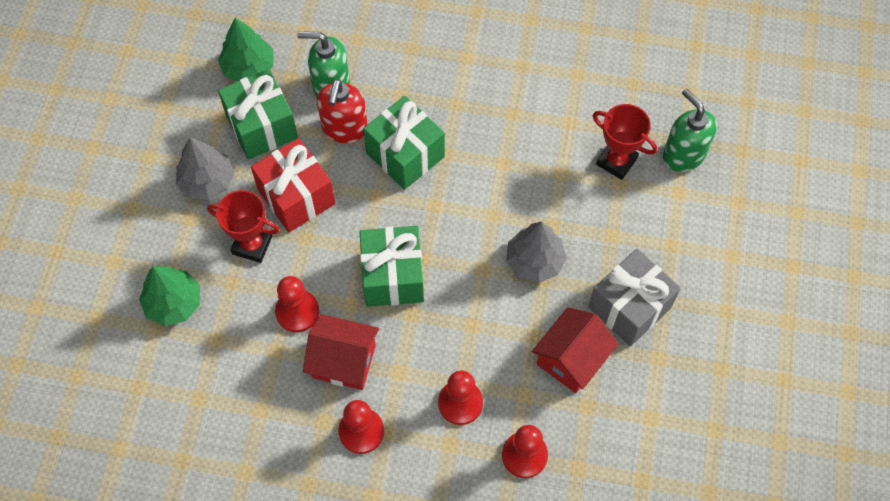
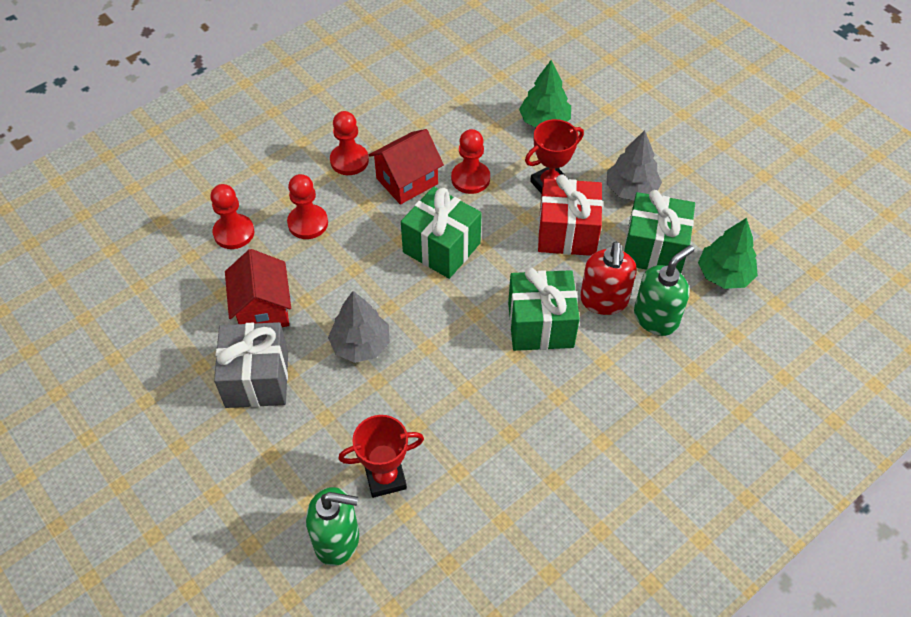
camera: 130 degrees right, 10 degrees down
(344, 129) = (603, 300): red soap dispenser -> red soap dispenser turned 135 degrees counterclockwise

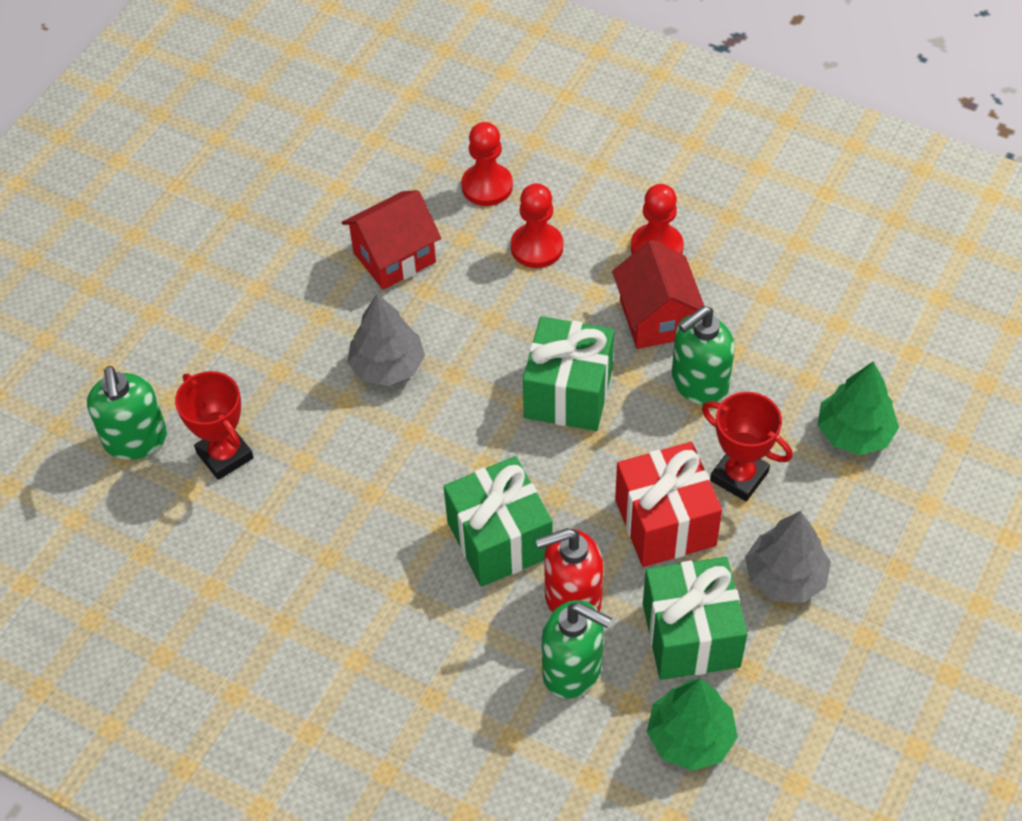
camera: 70 degrees right, 0 degrees up
(257, 379) = (301, 291): grey gift -> none
(407, 181) = (656, 318): red house -> red house turned 45 degrees clockwise
(470, 179) = (699, 384): red pawn -> green soap dispenser

